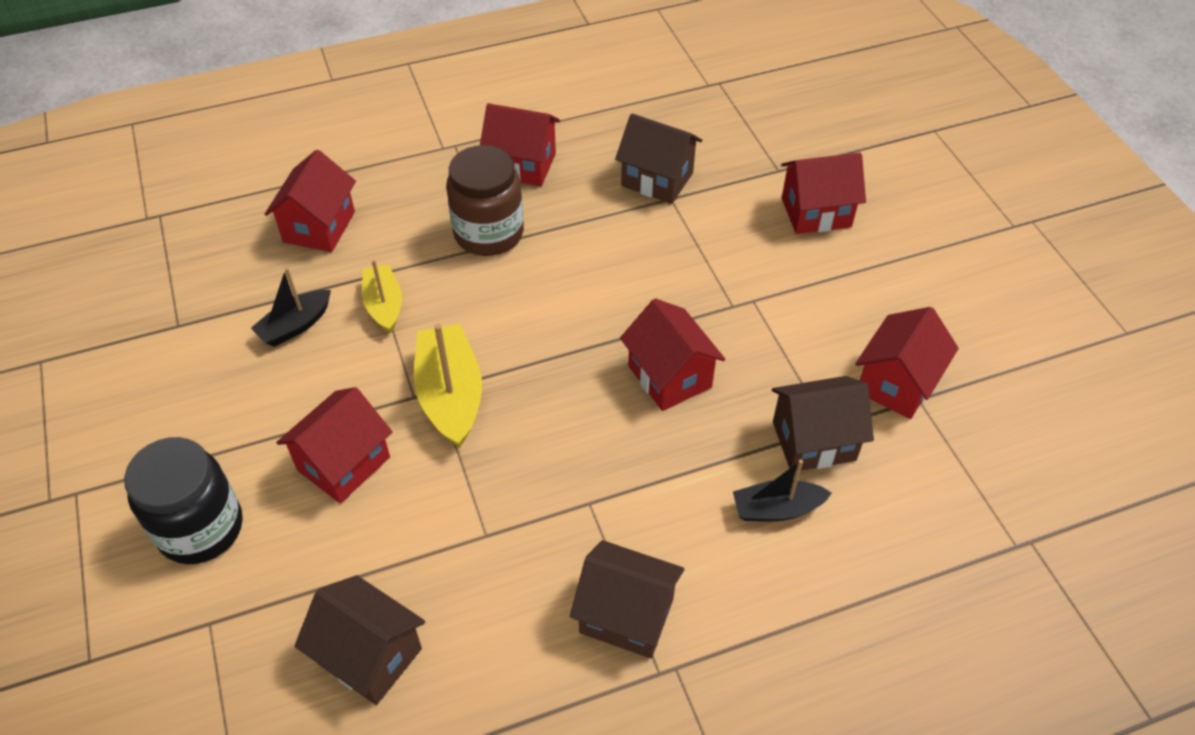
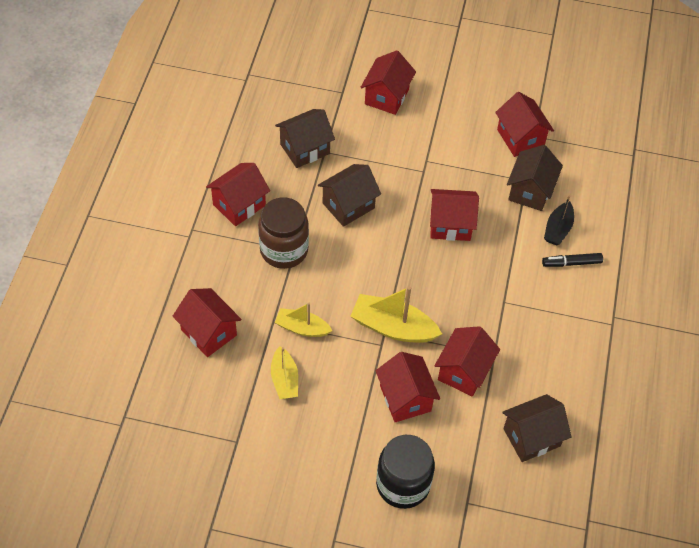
camera: 60 degrees left, 5 degrees up
(295, 326) = (284, 379): black boat -> yellow boat
(432, 511) = (464, 371): none -> red house
(626, 615) = (576, 320): brown house -> brown house (348, 205)
(729, 557) = (571, 263): none -> black marker

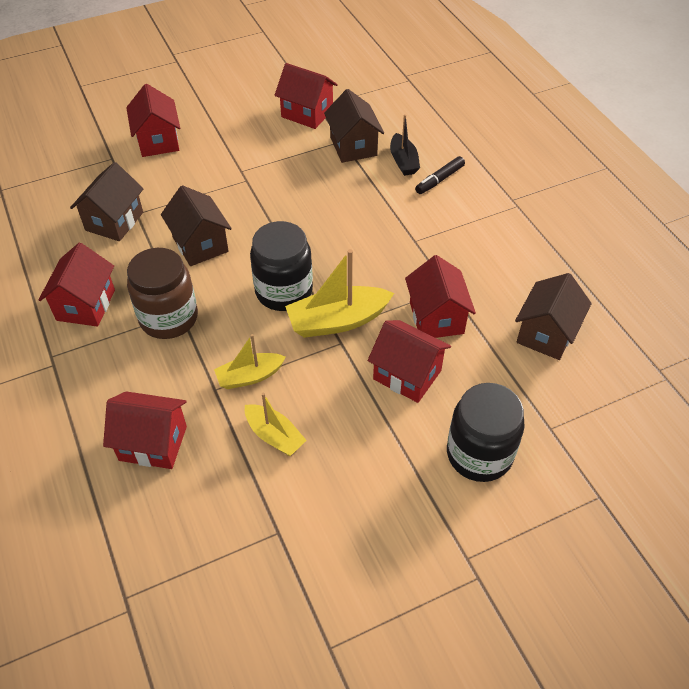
camera: 35 degrees left, 5 degrees down
(348, 205) = (200, 244): brown house -> brown house turned 45 degrees counterclockwise
(375, 280) = (284, 291): none -> black jar
(450, 225) = (310, 208): red house -> none

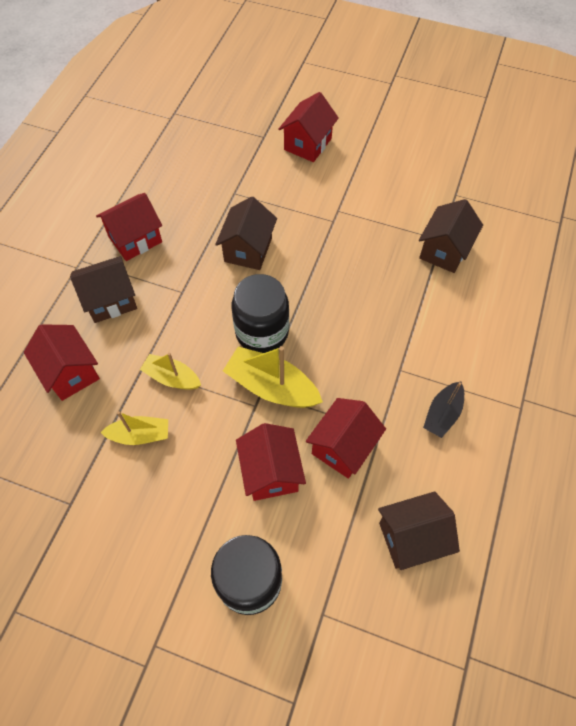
camera: 45 degrees right, 10 degrees up
(114, 221) = (214, 189): brown house -> brown house (110, 300)
(169, 318) = (171, 290): brown jar -> none
(274, 436) = (140, 435): yellow boat -> yellow boat turned 90 degrees counterclockwise
(307, 113) = (440, 195): red house -> none
(403, 161) = (470, 294): black boat -> black boat (442, 414)
(439, 180) = (481, 333): black marker -> none

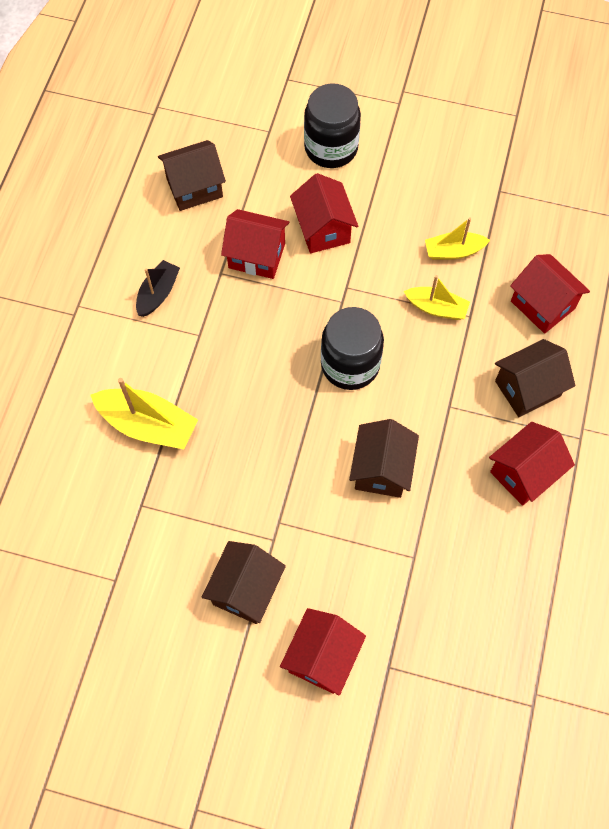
camera: 175 degrees right, 5 degrees up
(272, 387) = (332, 307): yellow boat -> yellow boat (148, 425)
(343, 447) = (256, 256): red house -> red house turned 75 degrees clockwise
(444, 251) = (138, 488): brown house -> brown house (246, 589)

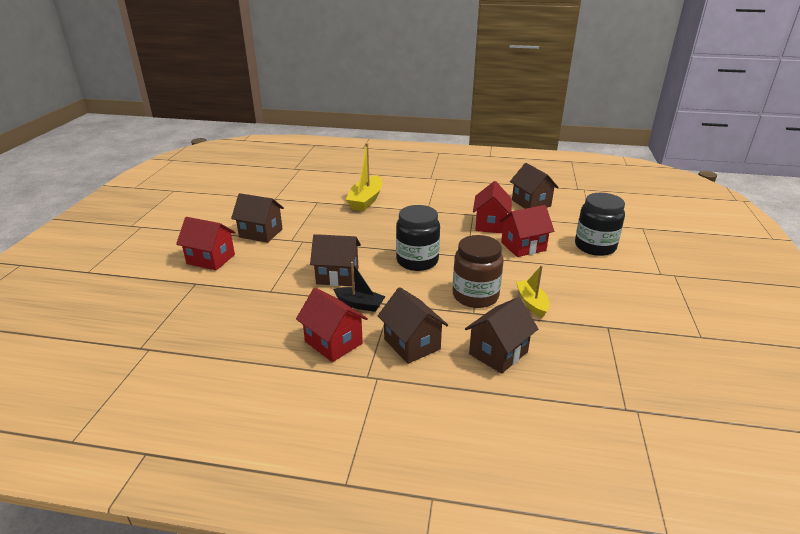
camera: 85 degrees right, 35 degrees down
(158, 293) = (451, 198): black boat -> black boat (359, 304)
(436, 308) = (475, 296): yellow boat -> brown jar
(542, 305) = (498, 353): red house -> brown house

